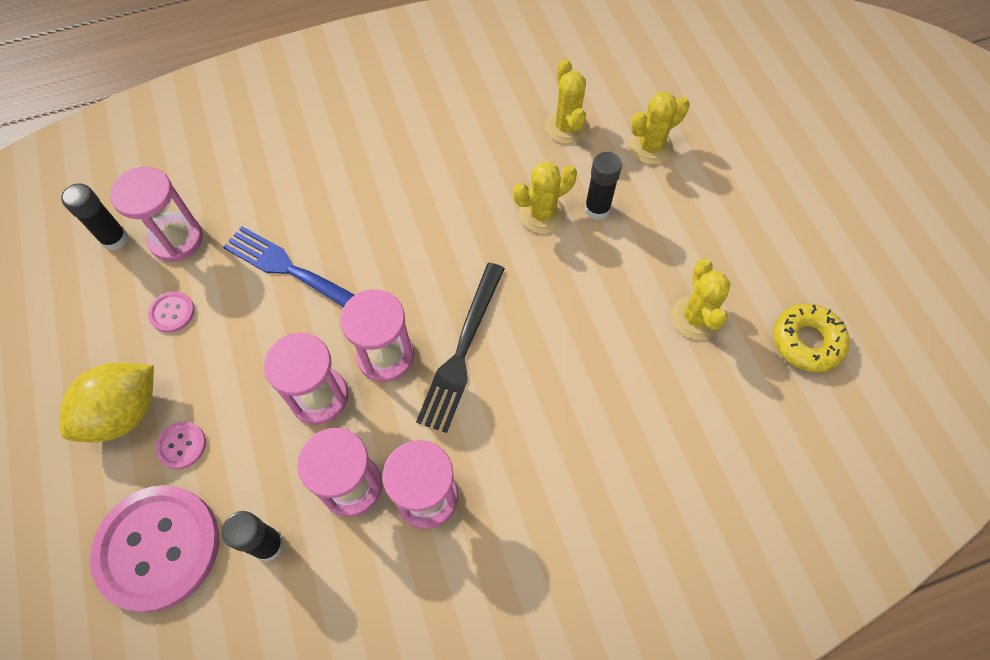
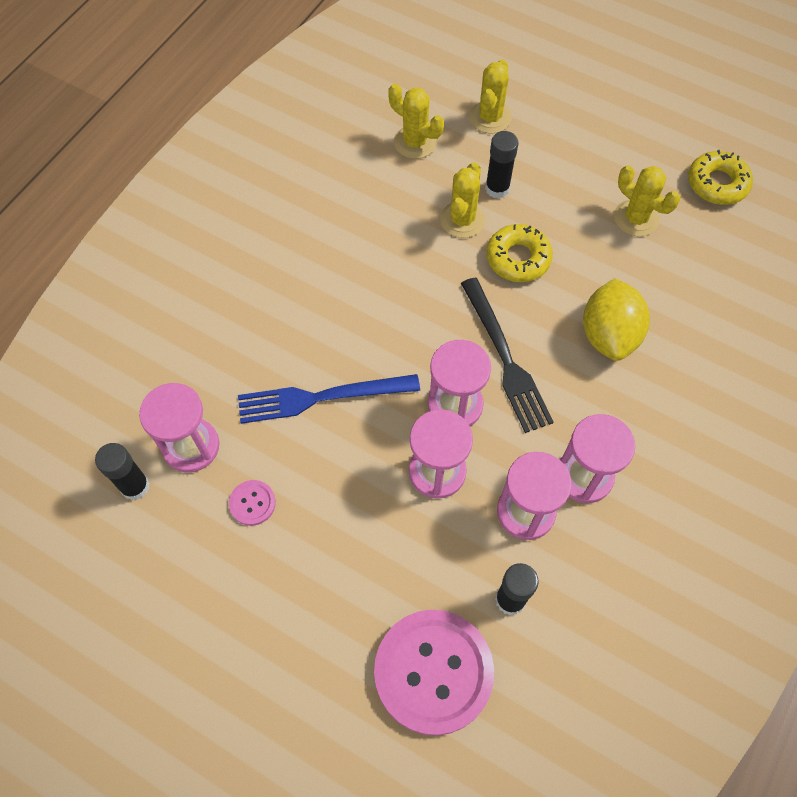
camera: 40 degrees left, 0 degrees up
(124, 413) = (298, 605): yellow lemon -> yellow lemon (609, 335)
(181, 445) = (371, 589): pink button -> none
(556, 277) = (518, 258): none -> yellow donut

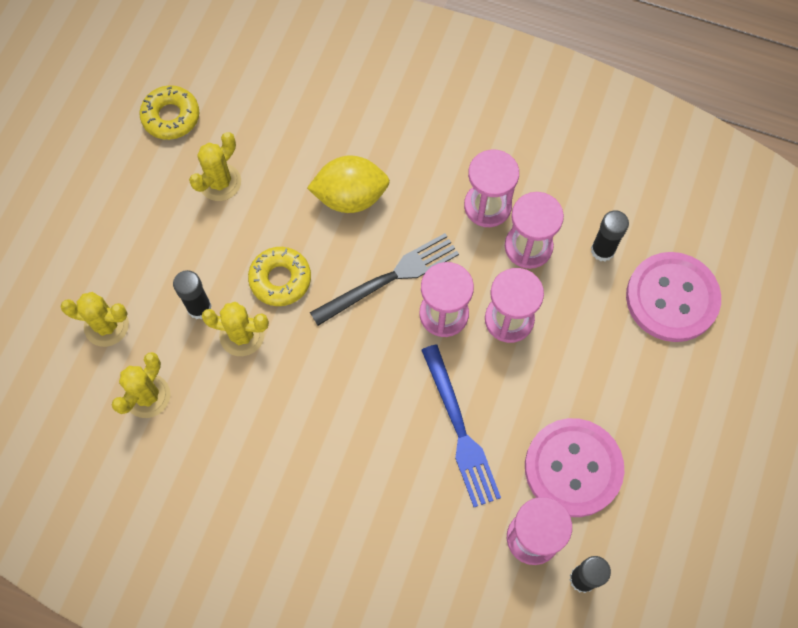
camera: 100 degrees left, 5 degrees up
(252, 503) = (573, 468): pink button -> pink button, size x2.38

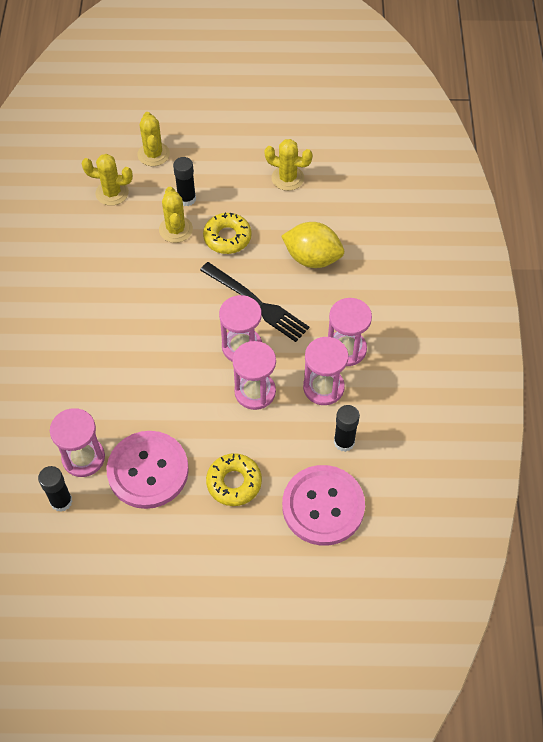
camera: 70 degrees right, 10 degrees down
(171, 117) = (326, 134): yellow donut -> yellow donut (234, 482)
(350, 197) = (312, 258): yellow lemon -> yellow lemon turned 45 degrees counterclockwise
(459, 430) = (152, 384): blue fork -> none

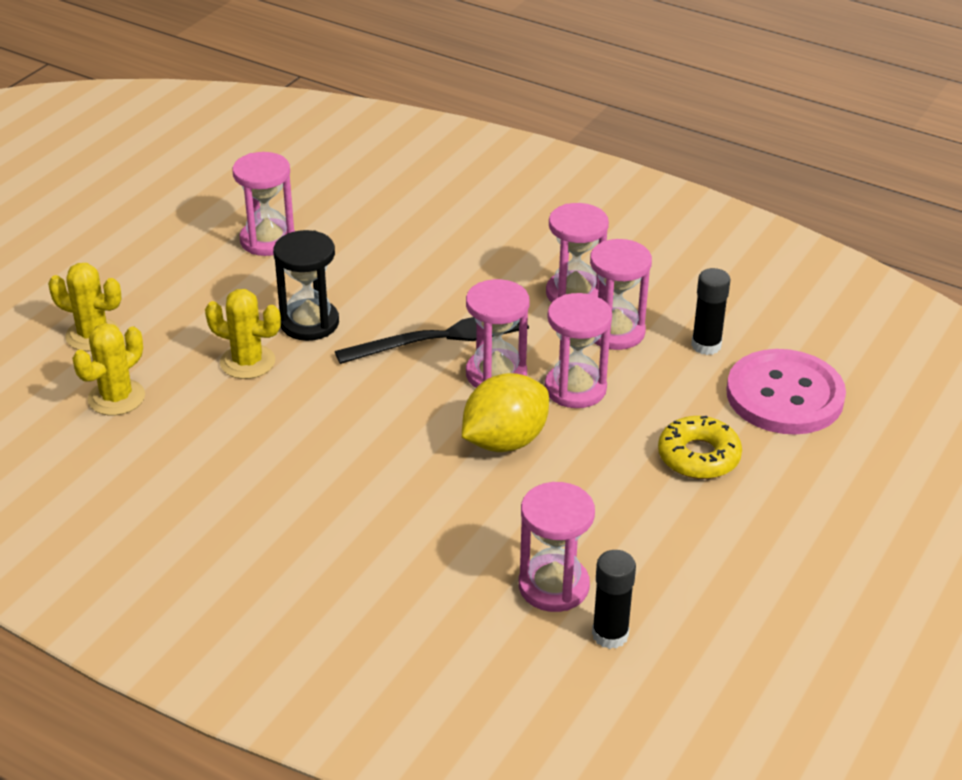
camera: 60 degrees left, 20 degrees down
(148, 471) = (623, 529): pink button -> none
(186, 199) = (206, 334): black glue stick -> none
(227, 237) = (309, 323): yellow donut -> black hourglass
(287, 178) = (268, 240): yellow cactus -> pink hourglass
(312, 258) = (414, 268): yellow lemon -> yellow lemon (505, 441)

